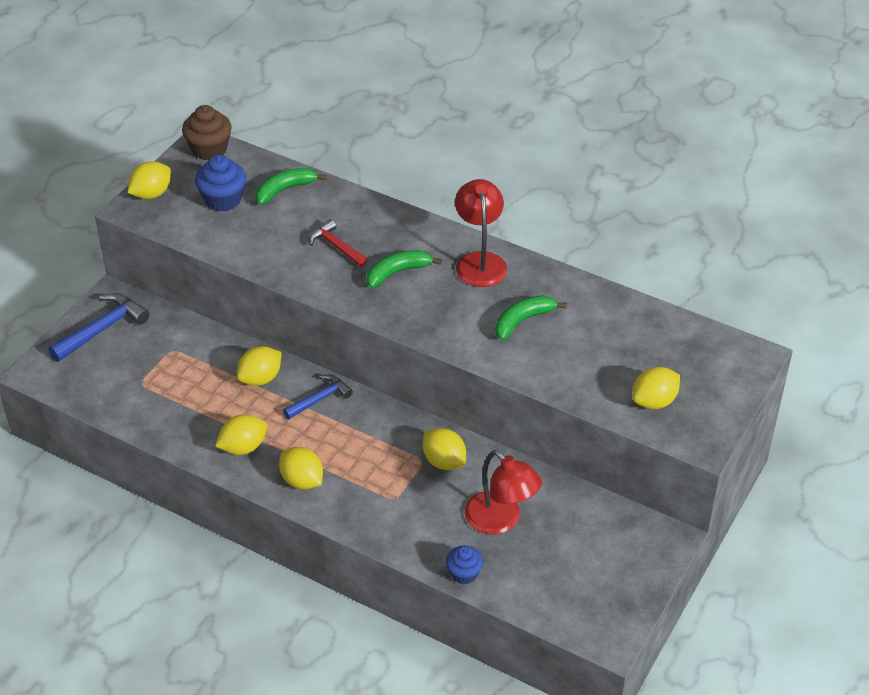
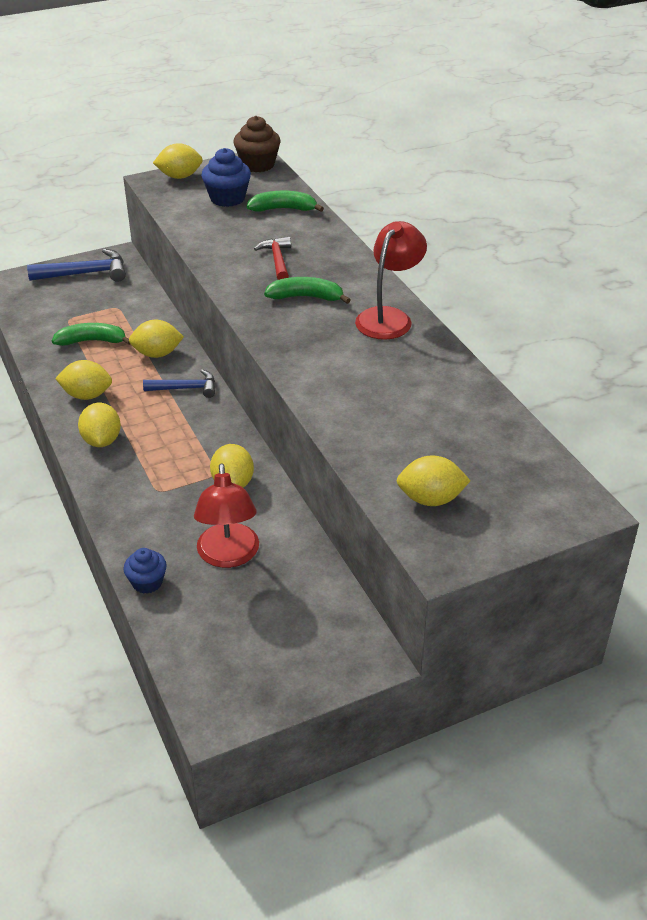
camera: 35 degrees right, 5 degrees down
(522, 321) = (375, 377): green banana -> green banana (92, 341)

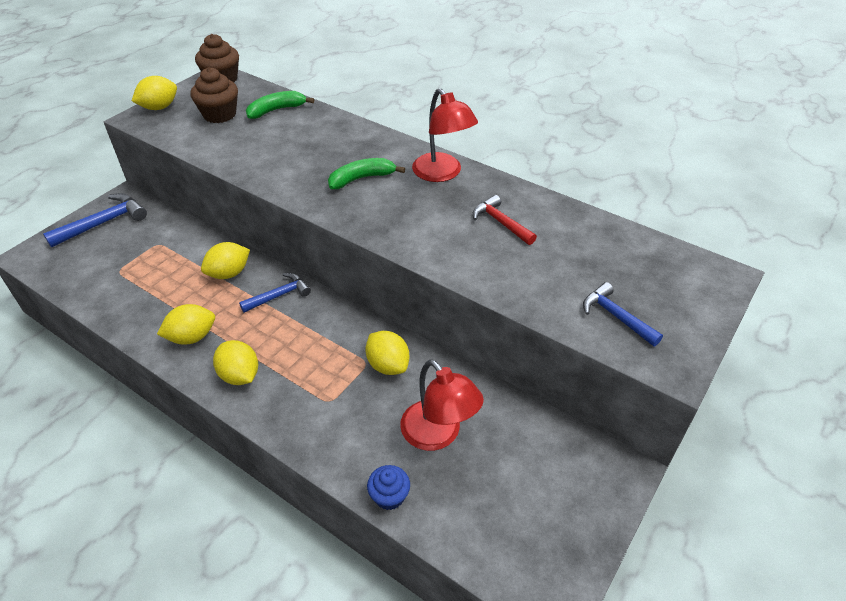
camera: 30 degrees left, 5 degrees up
(92, 341) = (158, 284): green banana -> none
(227, 198) = (219, 114): blue cupcake -> brown cupcake
(277, 260) = (309, 154): red hammer -> red hammer (501, 223)
(389, 317) = (442, 173): red lamp -> red lamp turned 150 degrees clockwise
(430, 499) = (616, 316): yellow lemon -> blue hammer

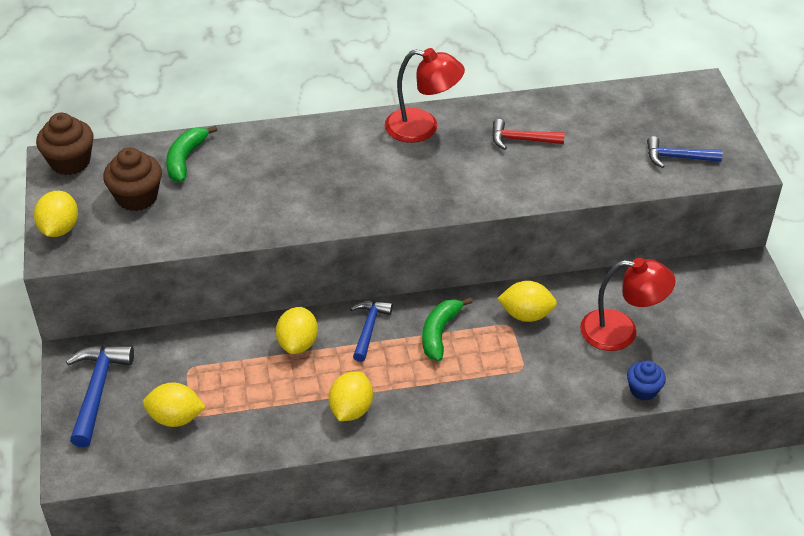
camera: 45 degrees left, 0 degrees up
(240, 375) = (433, 404): yellow lemon -> yellow lemon (176, 418)
(361, 179) = (367, 173): green banana -> green banana (439, 333)

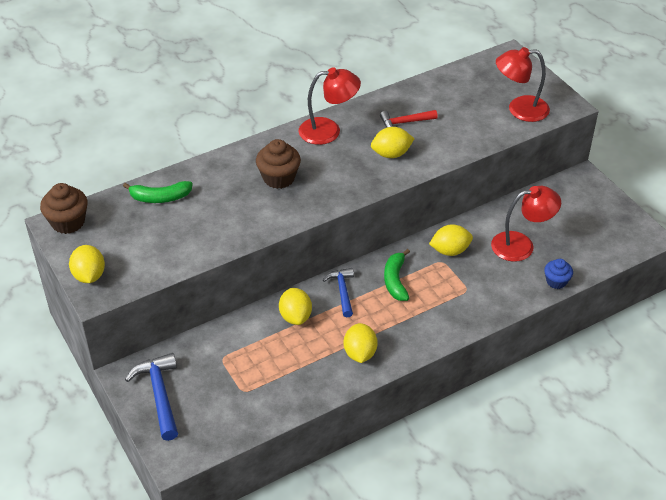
camera: 20 degrees left, 0 degrees up
(137, 197) = (138, 236): brown cupcake -> brown cupcake (279, 178)
(176, 418) = (232, 397): yellow lemon -> yellow lemon (391, 154)
(185, 159) = (160, 197): green banana -> green banana turned 90 degrees counterclockwise
(677, 157) = (519, 109): blue hammer -> red lamp

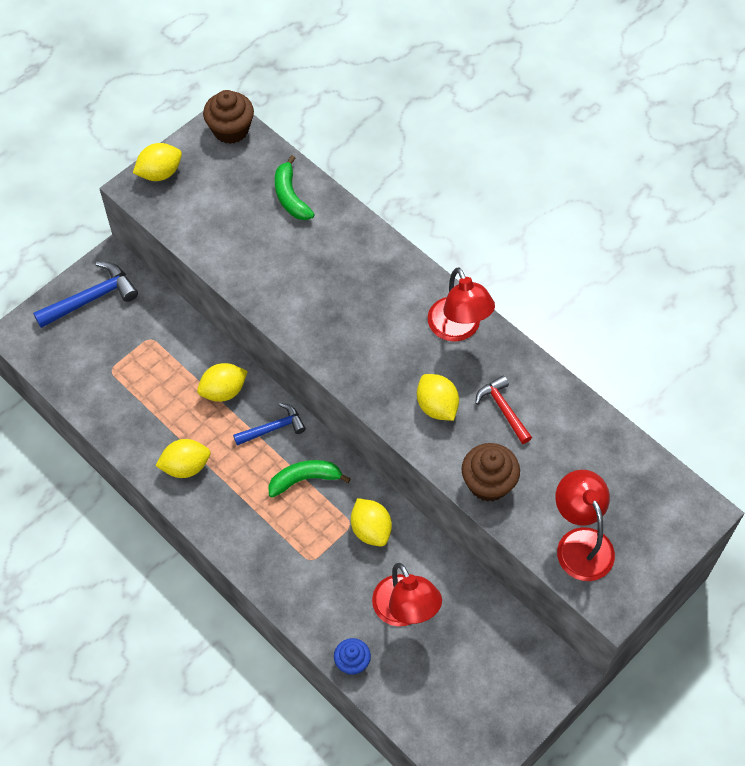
camera: 75 degrees right, 15 degrees up
(279, 178) = (356, 299): brown cupcake -> brown cupcake (488, 483)

